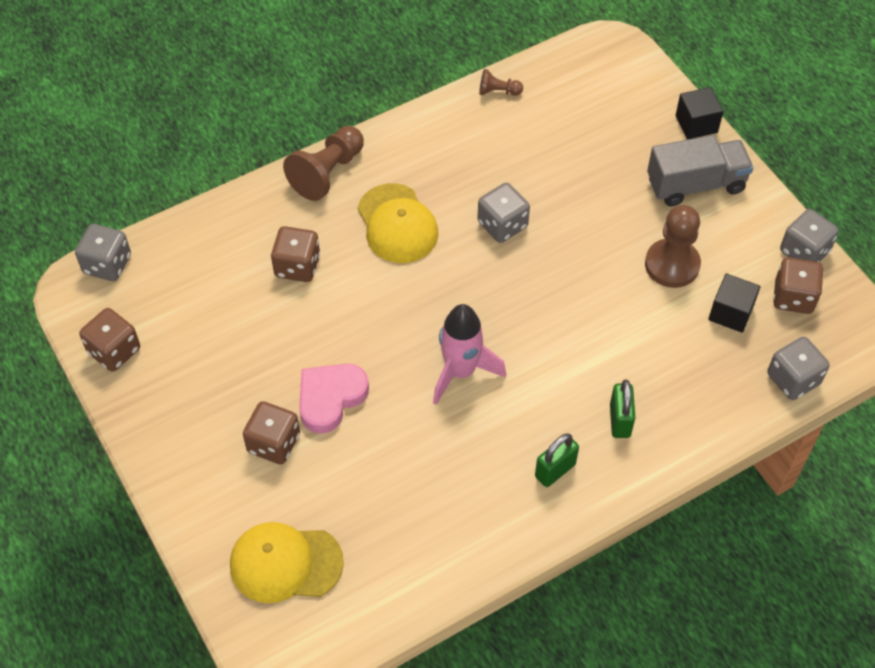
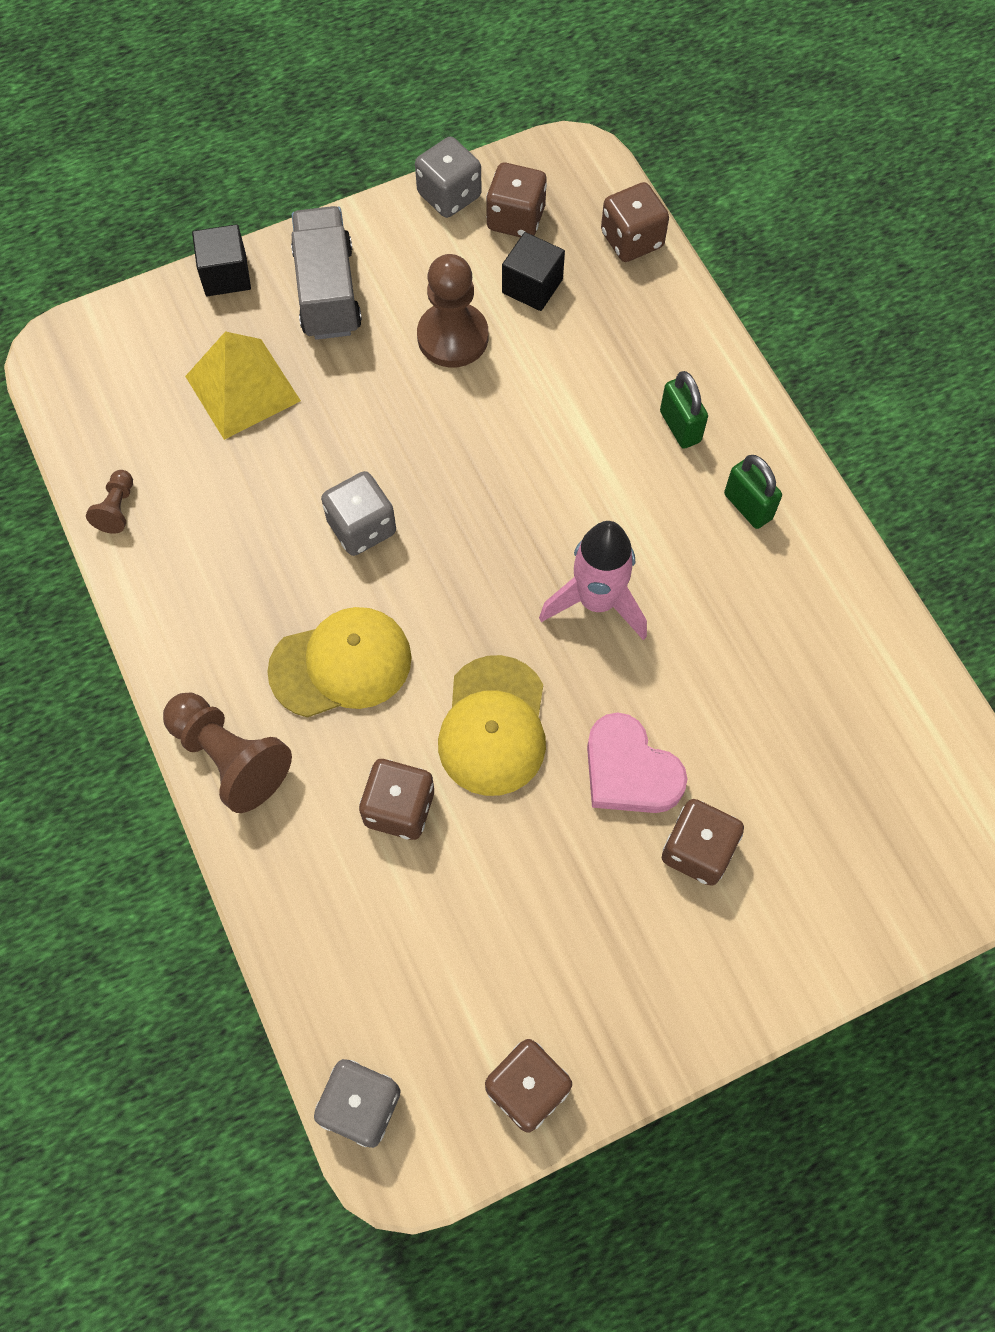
camera: 85 degrees left, 10 degrees up
(285, 563) = (878, 839): yellow cap -> yellow cap (493, 726)
(603, 145) = (242, 388): none -> yellow pyramid
(620, 420) = (680, 426): green padlock -> green padlock turned 60 degrees clockwise
(793, 379) = (632, 240): grey dice -> brown dice

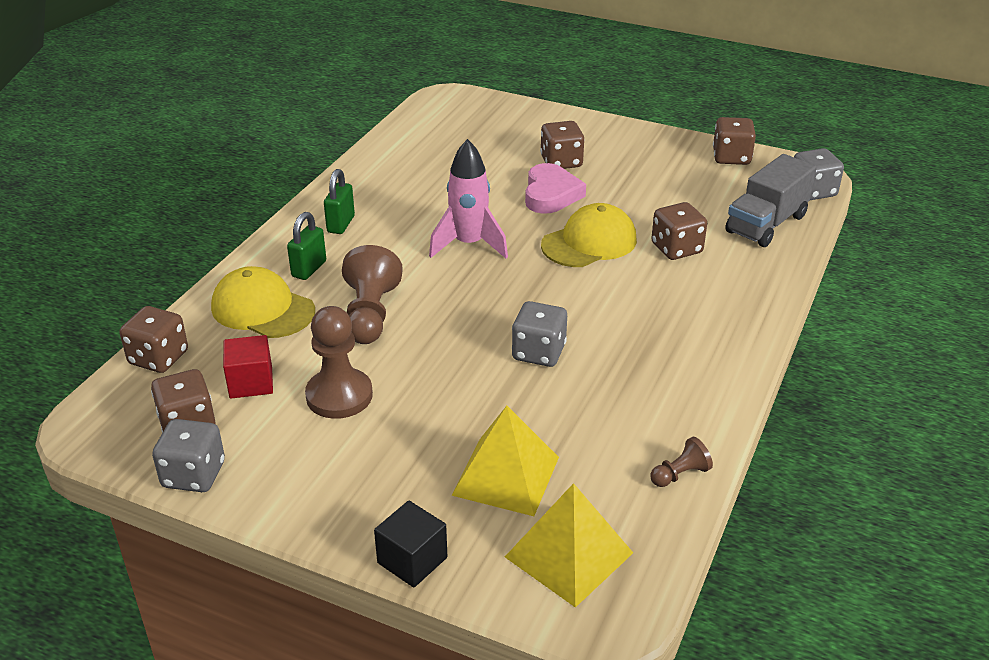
camera: 130 degrees left, 30 degrees down
(129, 370) = (568, 554): none -> yellow pyramid
(229, 757) = (745, 318): brown pawn -> brown pawn (370, 314)
(328, 291) = (365, 486): grey truck -> grey truck (766, 224)
(341, 664) = (634, 310): yellow cap -> yellow cap (262, 309)
(532, 286) = (251, 382): black cube -> red cube

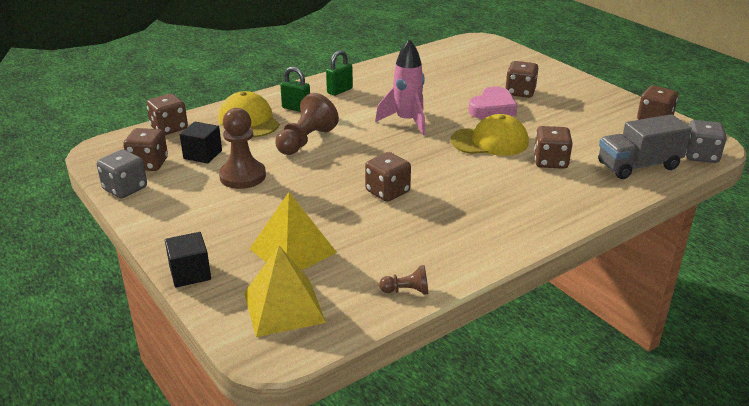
camera: 30 degrees right, 5 degrees down
(251, 382) = (202, 154): red cube -> black cube
(309, 269) = (296, 108): green padlock -> green padlock turned 60 degrees clockwise
(538, 352) = (387, 192): grey dice -> brown dice

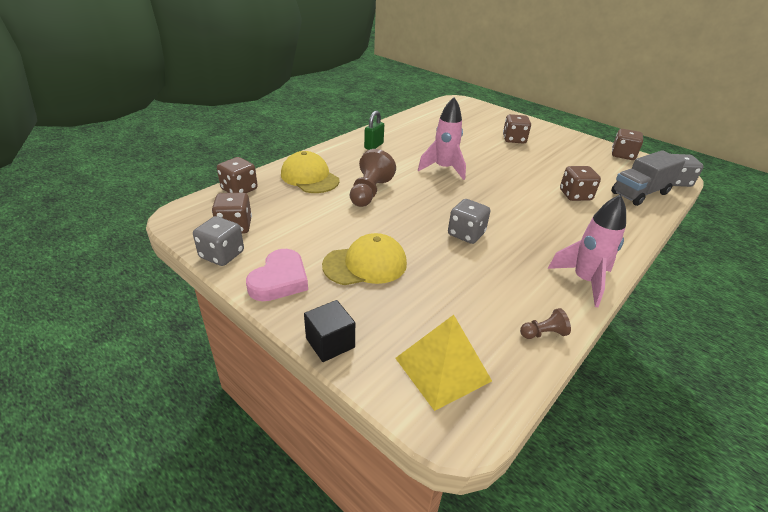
camera: 15 degrees left, 5 degrees up
(202, 154) = (283, 213): black cube -> none
(242, 176) = (330, 231): brown pawn -> none
(293, 250) = (417, 303): yellow pyramid -> none
(296, 108) = (345, 163): green padlock -> none
(387, 192) = (466, 234): brown dice -> grey dice
(490, 141) = (518, 181): yellow cap -> yellow cap (365, 264)
(490, 249) = (584, 281): none -> pink rocket
(492, 108) = (502, 153): pink heart -> pink heart (279, 280)

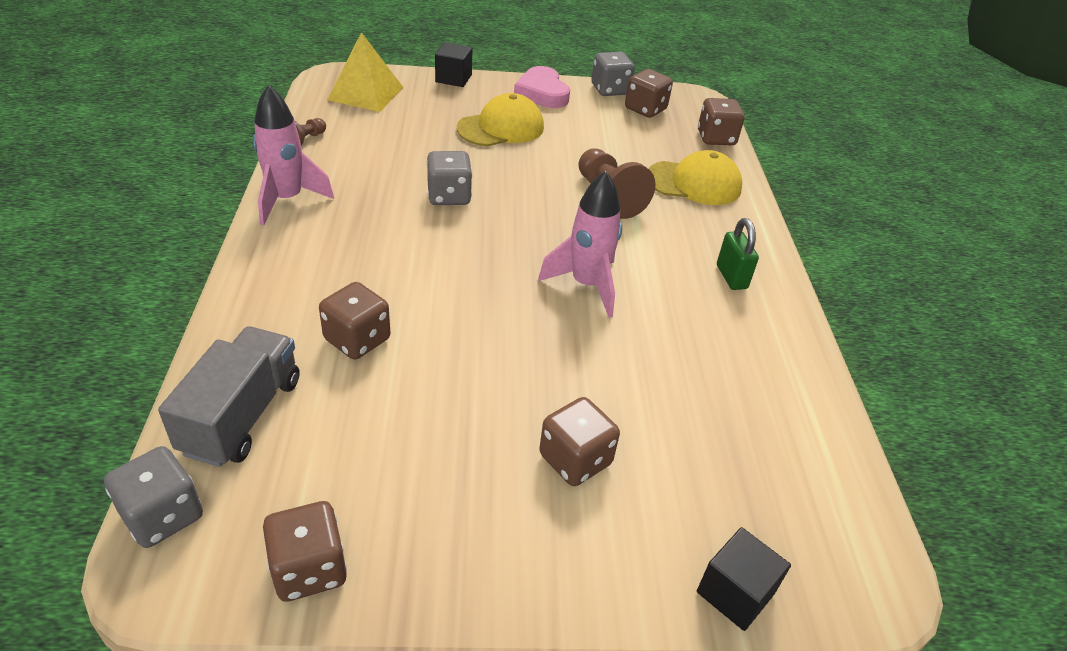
camera: 135 degrees right, 5 degrees up
(365, 264) = (501, 128): yellow cap -> yellow cap turned 150 degrees counterclockwise
(497, 111) = (735, 593): none -> black cube

